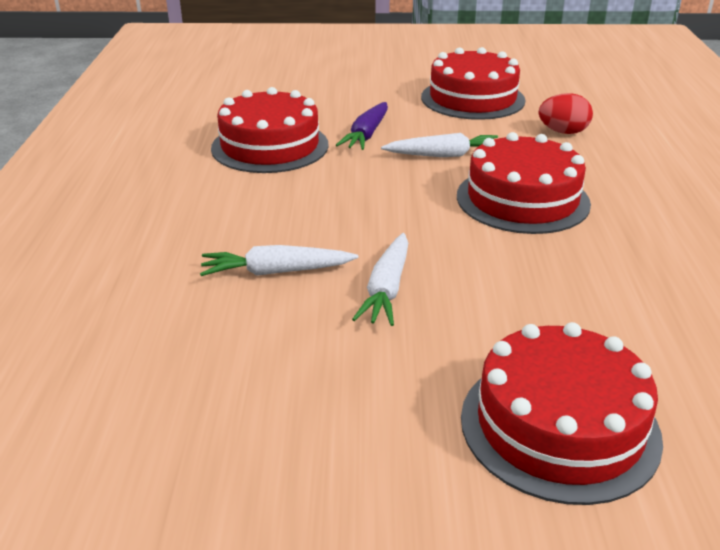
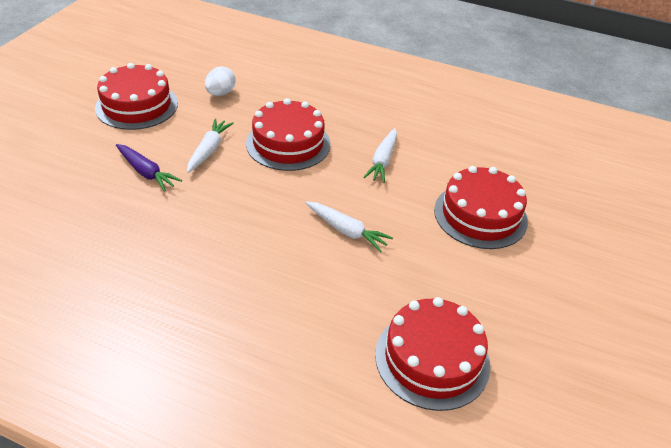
camera: 70 degrees left, 10 degrees up
(270, 146) = (119, 226): red cake -> red cake (432, 359)
(276, 272) = (300, 272): white carrot -> white carrot (382, 161)
(563, 132) = (220, 93): red egg -> white egg

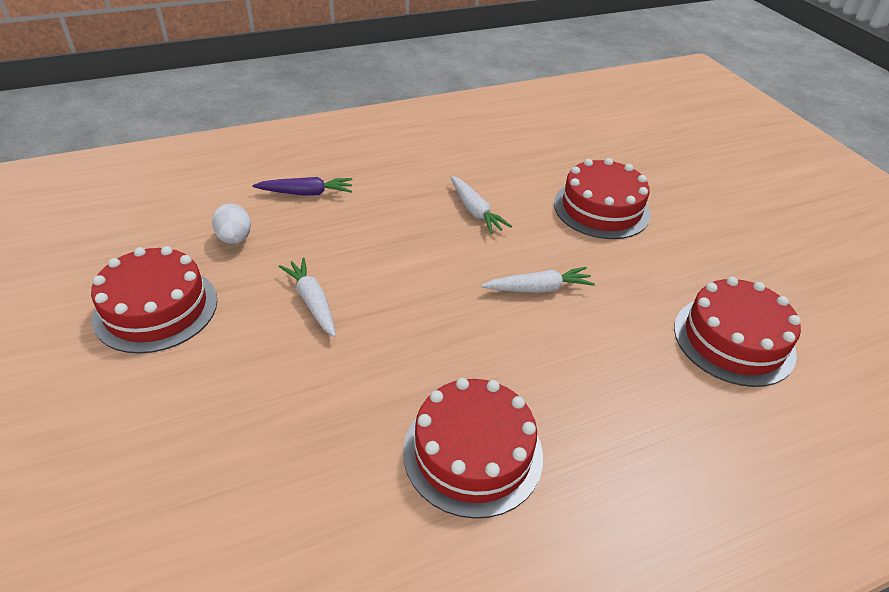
camera: 45 degrees left, 0 degrees up
(146, 172) = (282, 369): purple carrot -> purple carrot (306, 193)
(288, 143) = (377, 246): red cake -> red cake (473, 452)

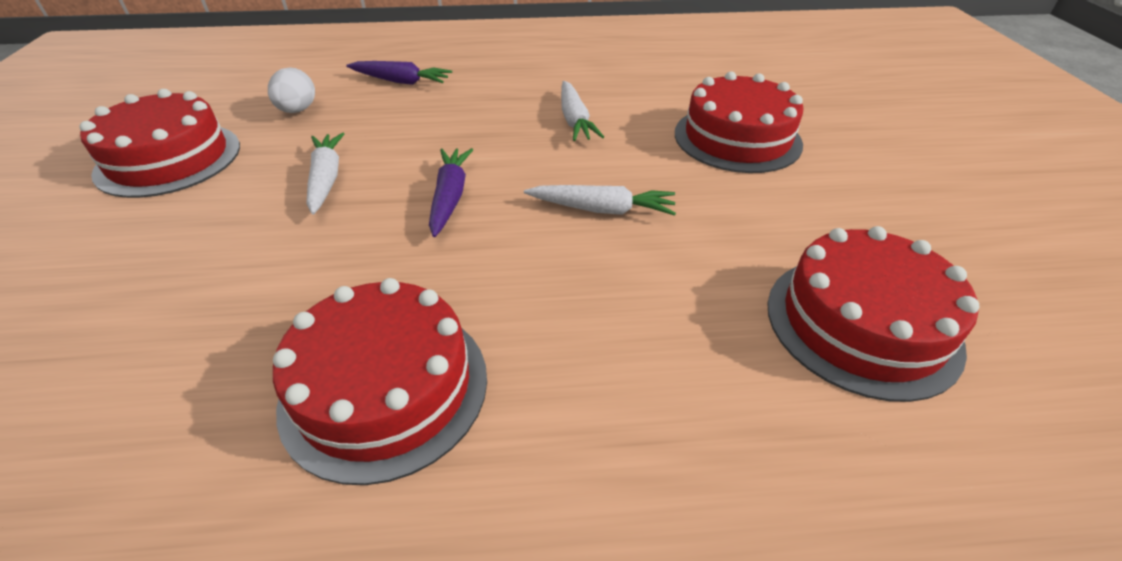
camera: 20 degrees right, 0 degrees up
(422, 299) = (450, 197): none -> purple carrot

